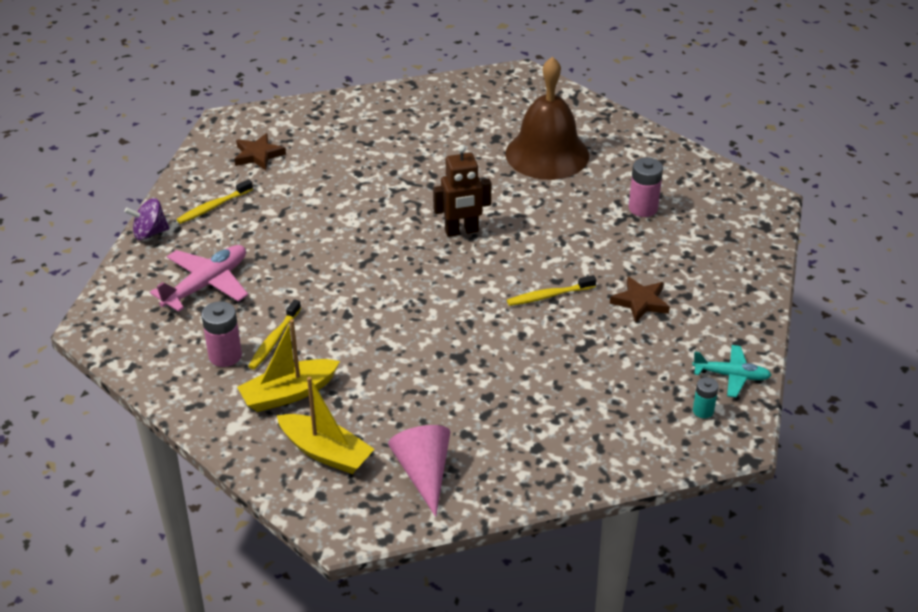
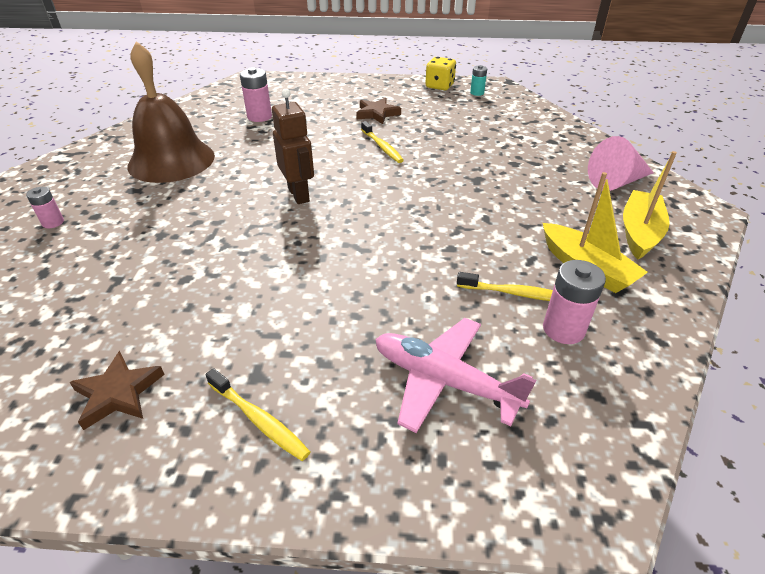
camera: 100 degrees left, 0 degrees up
(150, 233) = (337, 498): purple spinning top -> none
(454, 105) = (53, 222): none -> pink battery
(731, 376) = (439, 86): turquoise plane -> yellow dice

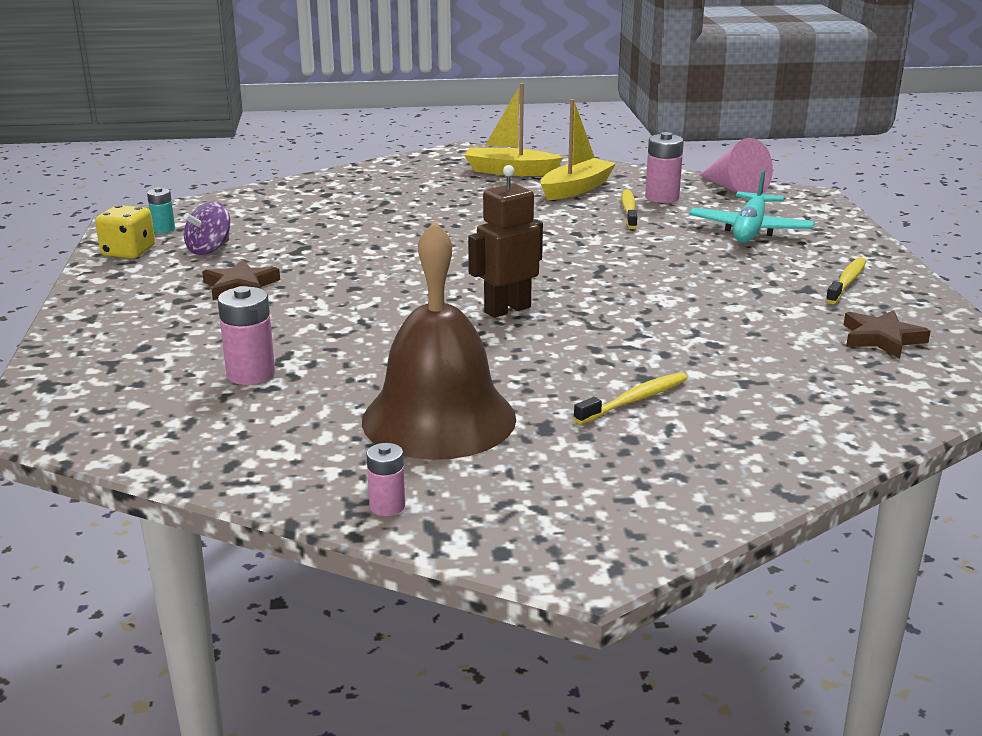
camera: 100 degrees left, 15 degrees down
(53, 222) = (667, 467): pink battery -> pink battery (387, 506)
(382, 147) = (358, 275): yellow toothbrush -> yellow toothbrush (634, 400)
(439, 105) = (209, 249): none -> purple spinning top
(443, 381) = (750, 230): pink plane -> turquoise plane
(617, 182) = (419, 174): pink cone -> pink cone (734, 189)

